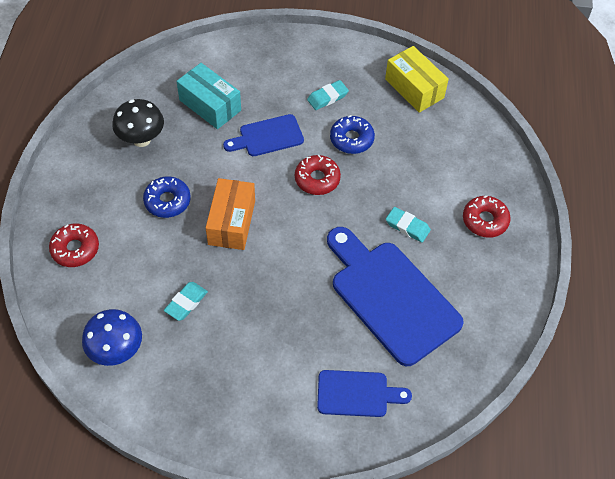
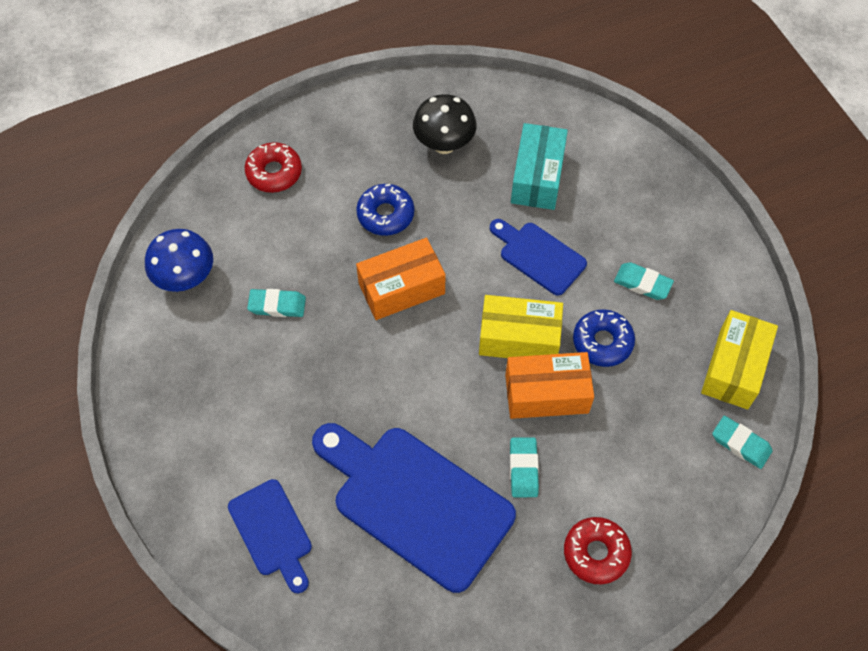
camera: 60 degrees right, 5 degrees up
(317, 179) = (519, 338): red donut -> yellow box
(365, 186) = (546, 394): none -> orange box
(391, 297) = (416, 502): blue cutting board -> blue cutting board turned 75 degrees counterclockwise
(463, 113) = (740, 444): none -> turquoise eraser

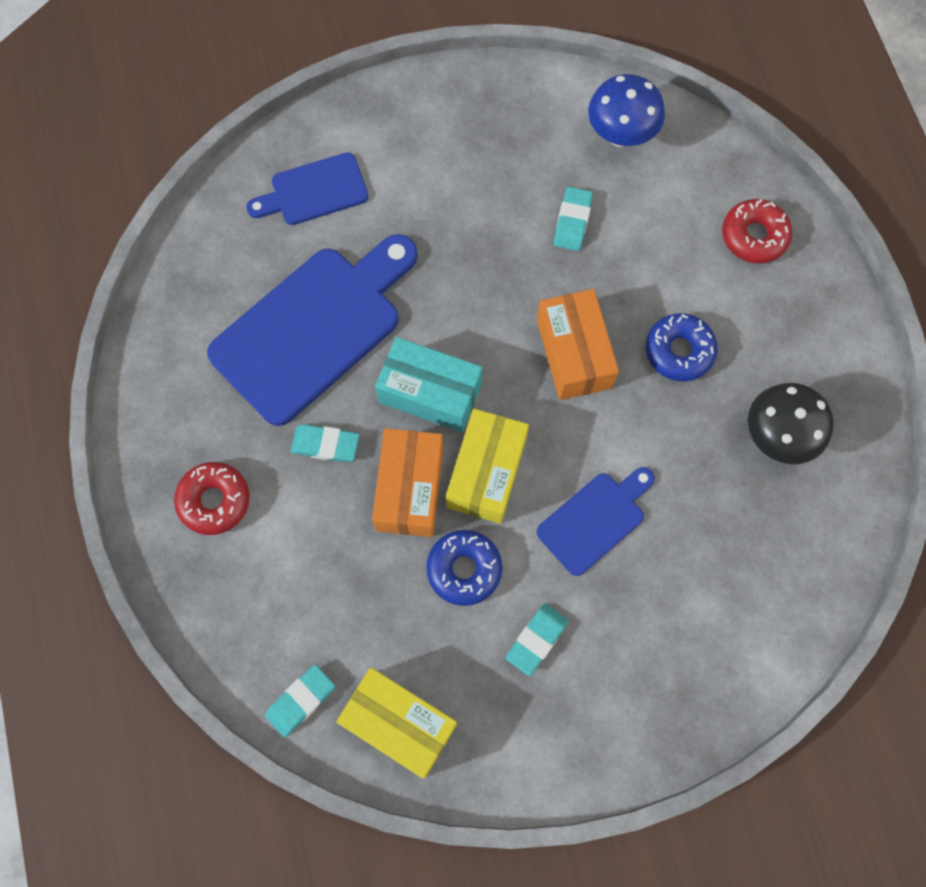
camera: 100 degrees right, 10 degrees up
(537, 177) = (714, 543): turquoise box -> turquoise box (430, 393)

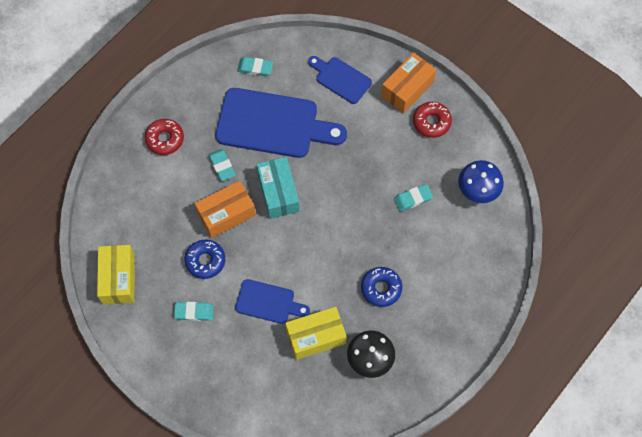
camera: 55 degrees right, 5 degrees down
(301, 701) = (102, 233): turquoise eraser -> turquoise eraser (255, 68)
(486, 473) = (257, 241): yellow box -> yellow box (316, 337)
(574, 353) = (344, 242): orange box -> orange box (407, 89)
(754, 236) = (470, 286): red donut -> red donut (431, 122)

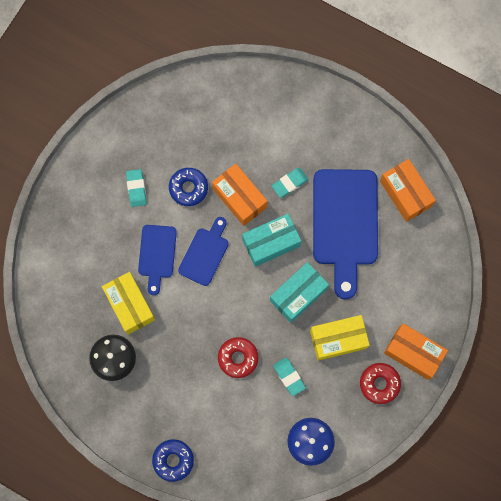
camera: 80 degrees right, 10 degrees up
(118, 279) = (158, 114): yellow box -> yellow box (338, 339)
(165, 139) = (308, 123): red donut -> red donut (238, 358)
(255, 68) = (405, 193): turquoise eraser -> orange box
(334, 177) = (298, 294): none -> turquoise box
(341, 79) = (411, 282): blue cutting board -> blue cutting board (205, 254)
(381, 288) = (188, 359): blue donut -> blue donut (173, 460)

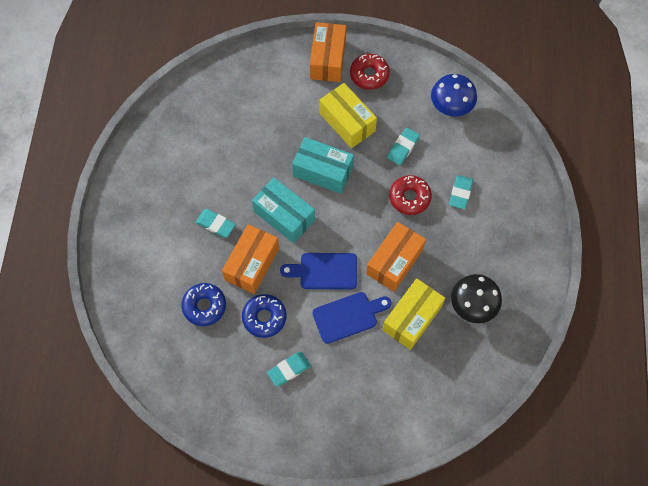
camera: 115 degrees left, 10 degrees down
(173, 460) = (532, 212): blue donut -> blue donut (204, 306)
(221, 405) = (460, 193): none -> turquoise eraser
(345, 224) = (234, 160): blue cutting board -> none
(405, 193) = (180, 121): orange box -> orange box (394, 261)

